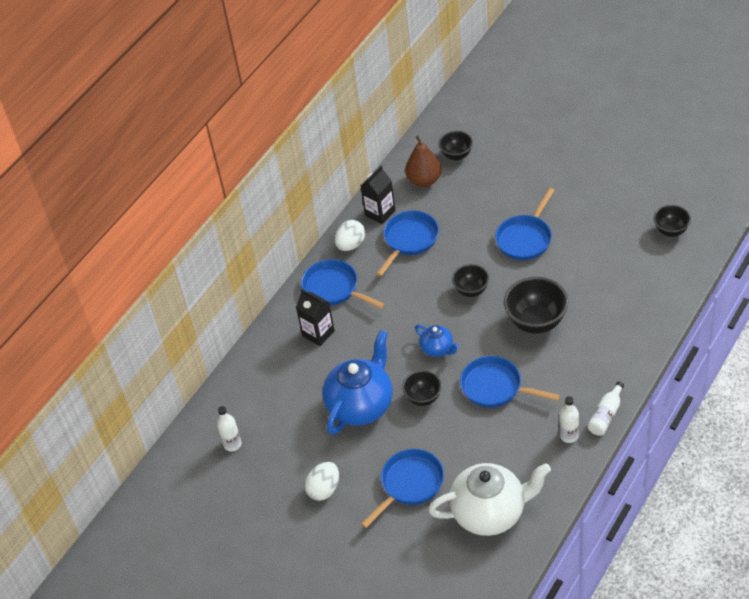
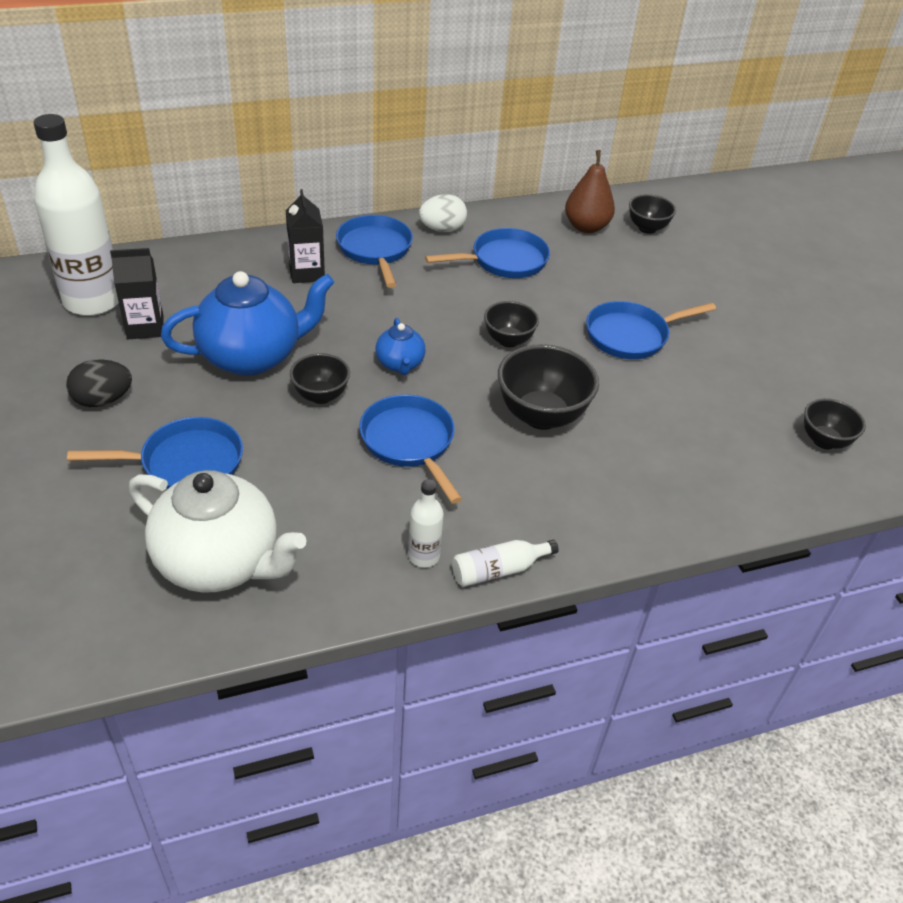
camera: 30 degrees right, 5 degrees down
(232, 444) = (93, 301): white bottle -> white bottle, size x2.29
(324, 489) = (103, 400): white egg -> black egg
(380, 213) = (506, 224): black carton -> black carton (145, 327)

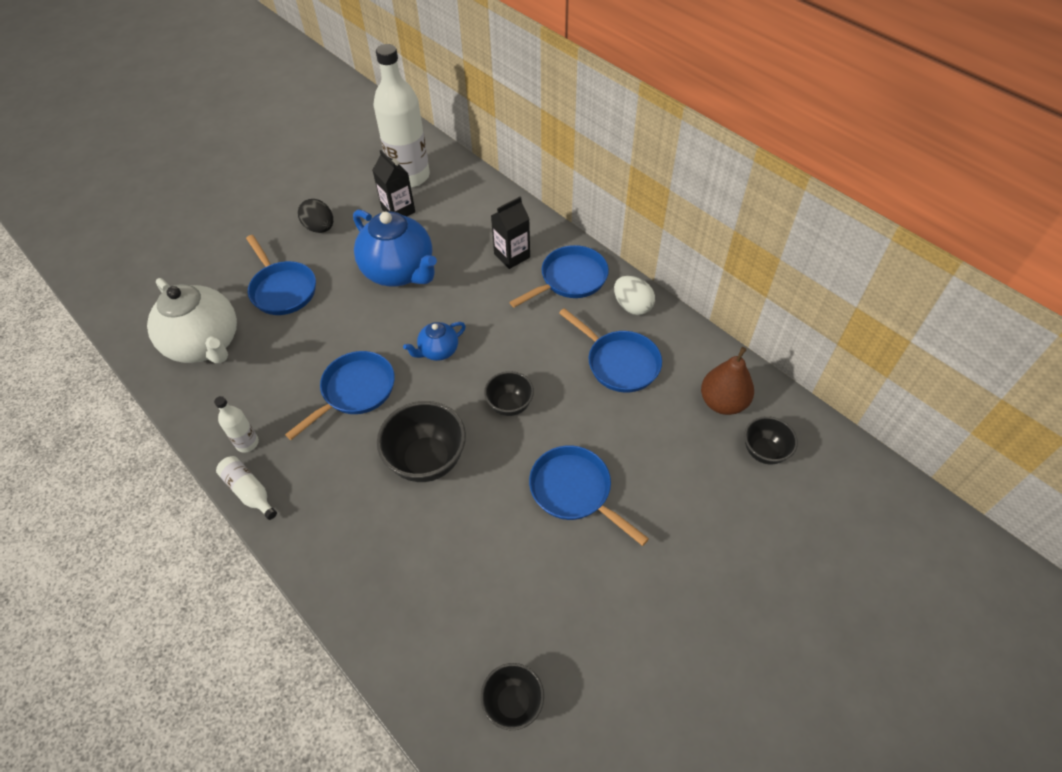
camera: 70 degrees right, 10 degrees up
(220, 563) = (206, 344): white teapot -> white teapot turned 45 degrees counterclockwise
(321, 396) = (379, 323): black bowl -> none

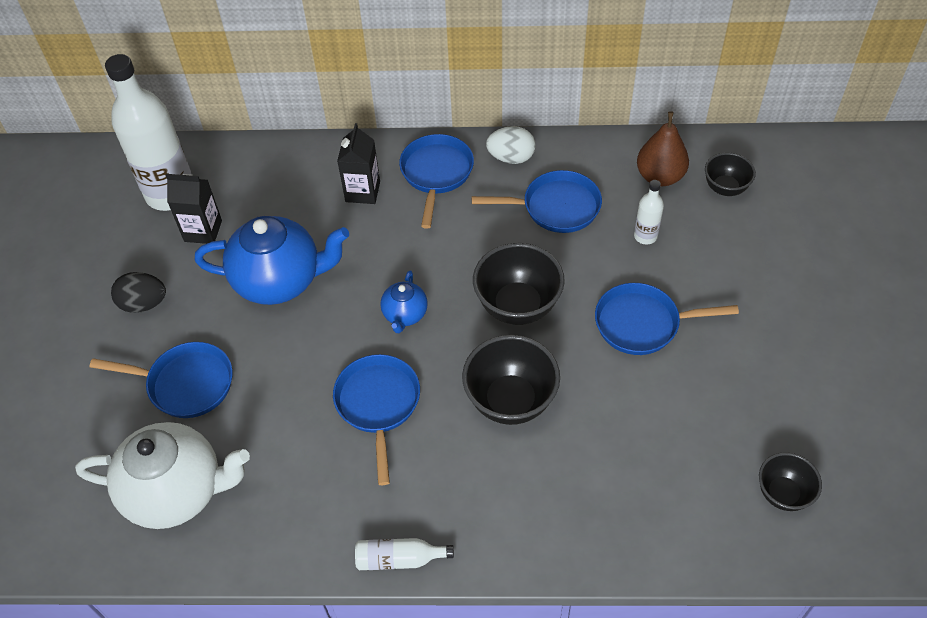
camera: 45 degrees left, 0 degrees up
(247, 443) = (342, 528): white bottle -> white bottle (645, 236)
(510, 405) = (517, 306): black bowl -> black bowl, size x1.67

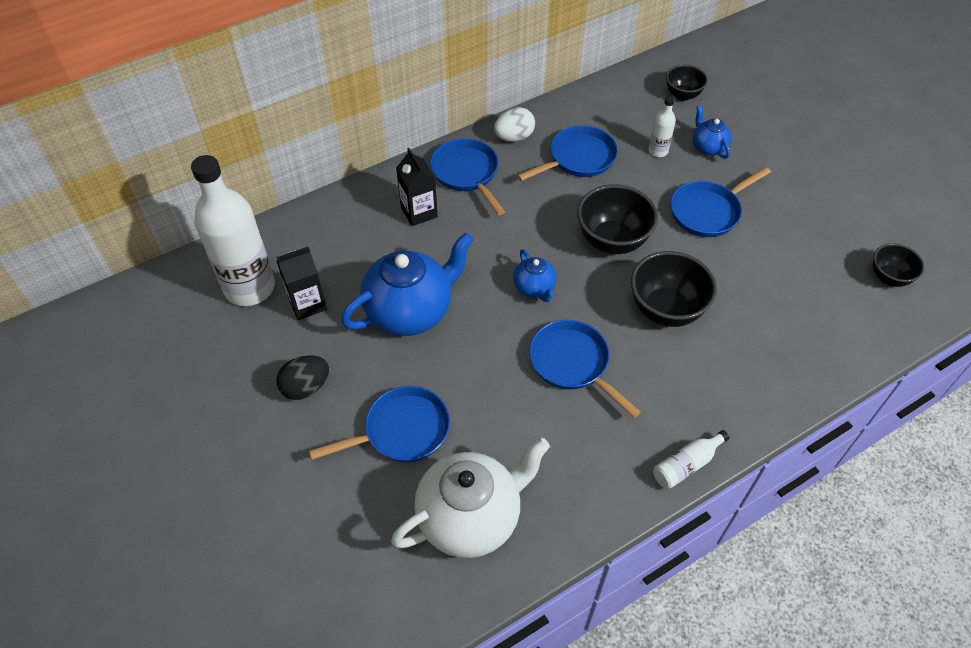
camera: 35 degrees left, 0 degrees up
(660, 177) = (632, 106): brown pear -> none
(703, 256) = (708, 147): none -> blue teapot

